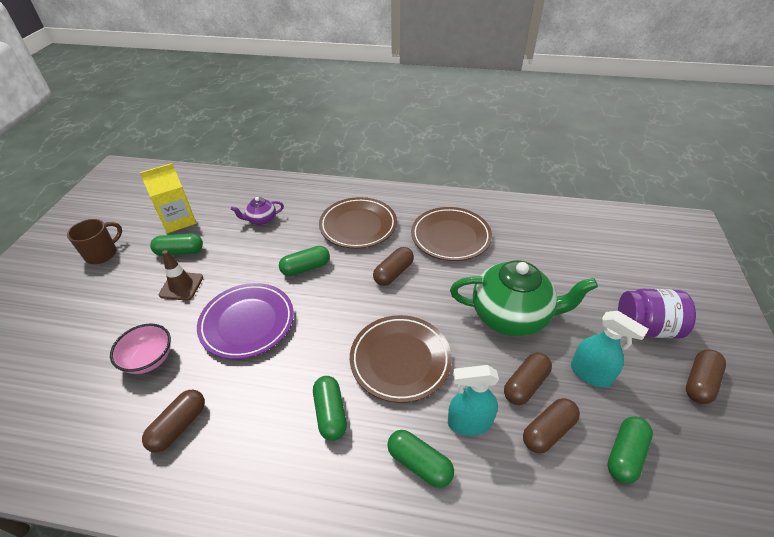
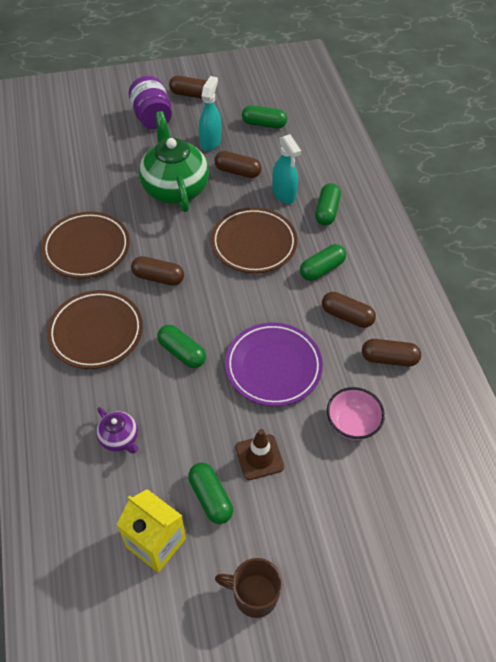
camera: 115 degrees left, 10 degrees up
(548, 431) = (267, 157): brown capsule -> brown capsule (347, 316)

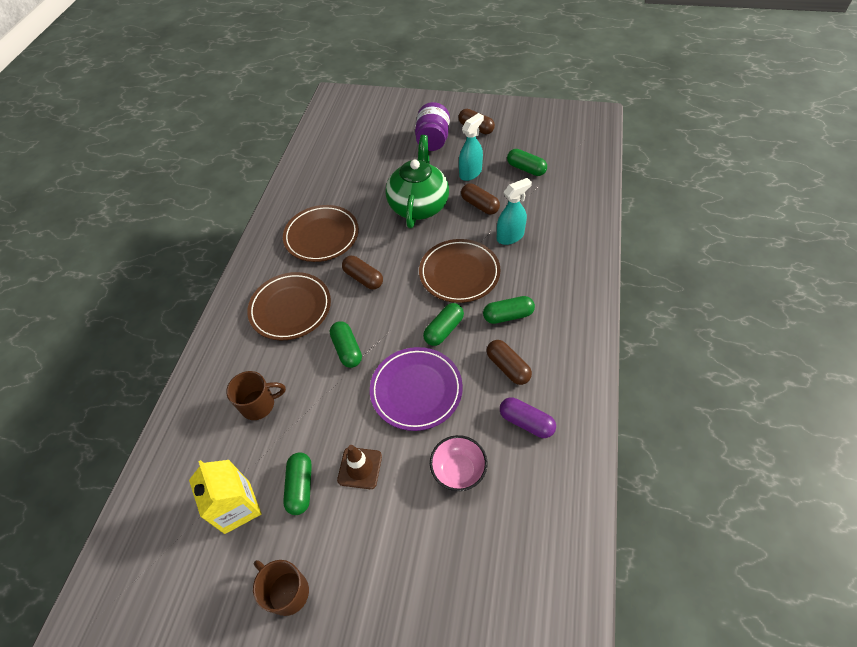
camera: 30 degrees right, 0 degrees up
(119, 438) = (259, 405): purple teapot -> brown mug
(284, 194) = (510, 236): turquoise spray bottle -> turquoise spray bottle turned 120 degrees counterclockwise
(327, 211) = (541, 263): green capsule -> green capsule (444, 330)
(389, 359) = (526, 422): brown capsule -> purple capsule

